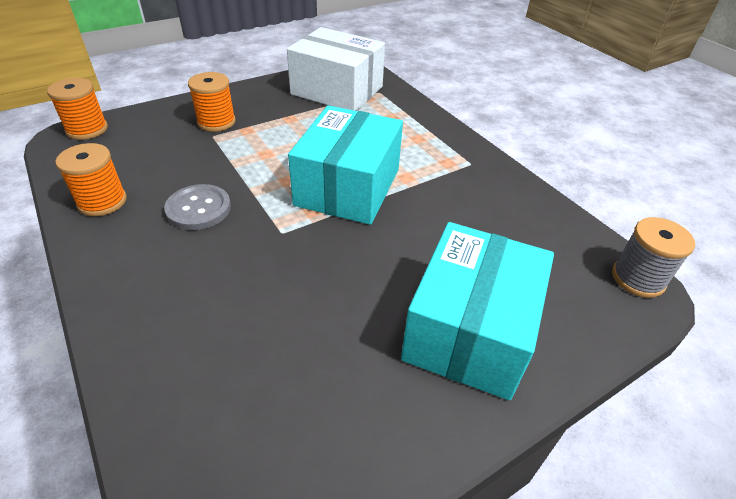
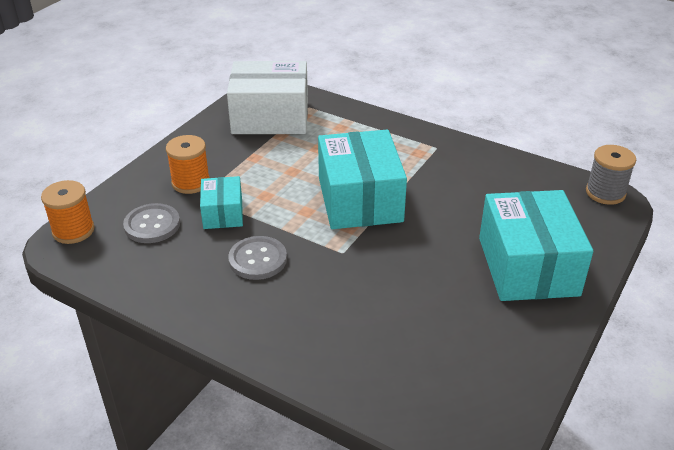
camera: 25 degrees left, 5 degrees down
(102, 202) = (168, 284): orange spool -> none
(148, 146) = (152, 225): none -> grey button
(214, 156) = (223, 213): none -> turquoise box

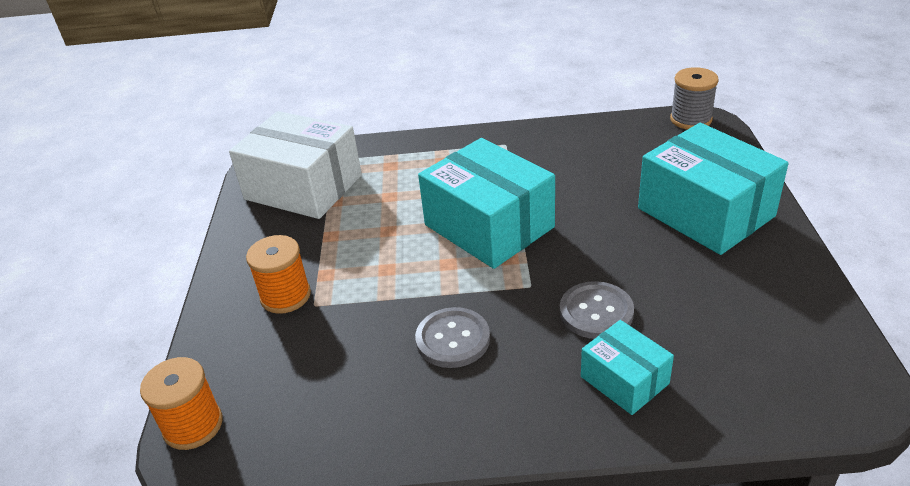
camera: 30 degrees left, 0 degrees up
(152, 225) = (289, 366): grey button -> grey button (596, 312)
(223, 213) = (360, 311): turquoise box -> turquoise box (624, 380)
(270, 117) = (303, 187): white box -> white box turned 60 degrees clockwise

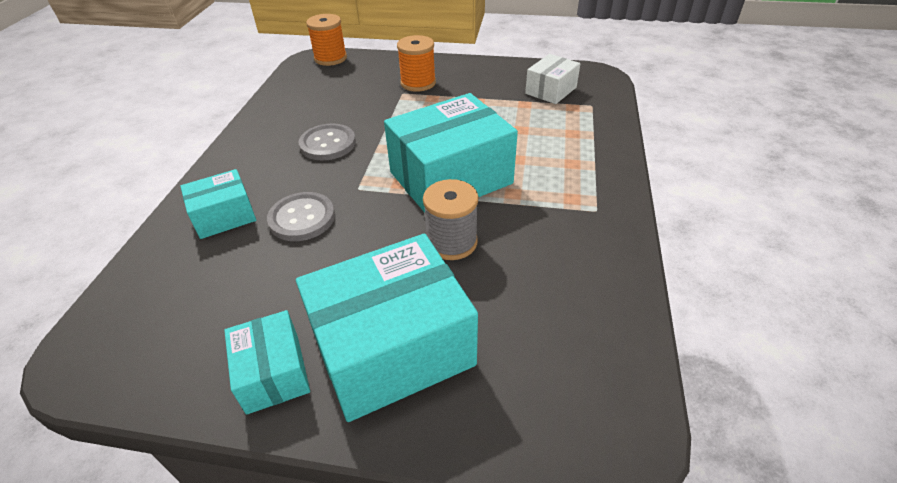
camera: 100 degrees right, 5 degrees up
(303, 187) = (551, 90): white box -> white box, size x0.53
(690, 119) = (629, 423): grey spool -> grey spool (451, 242)
(770, 263) = (273, 373): none -> turquoise box

